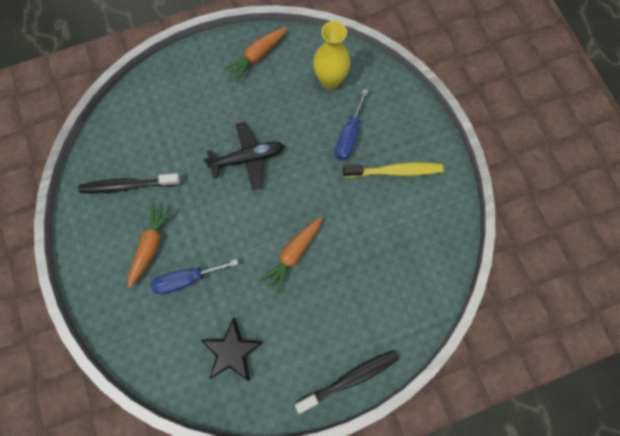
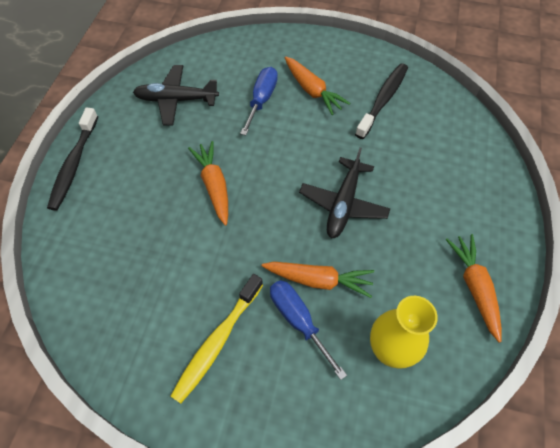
camera: 125 degrees right, 15 degrees down
(232, 351) = (176, 100): black star -> black plane
(315, 140) = (318, 280): none -> orange carrot

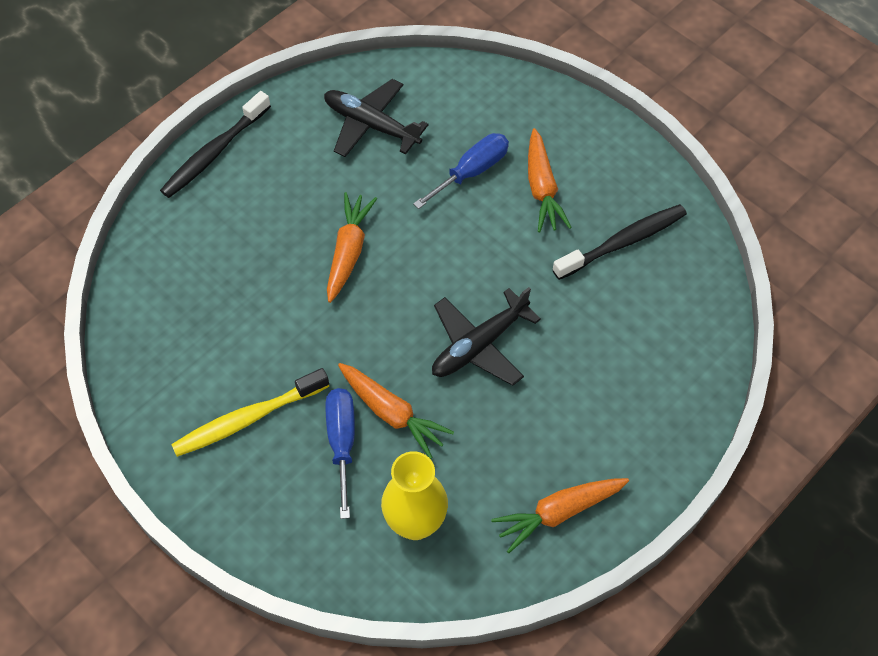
camera: 30 degrees right, 0 degrees up
(474, 287) = (559, 512): orange carrot -> orange carrot turned 135 degrees counterclockwise

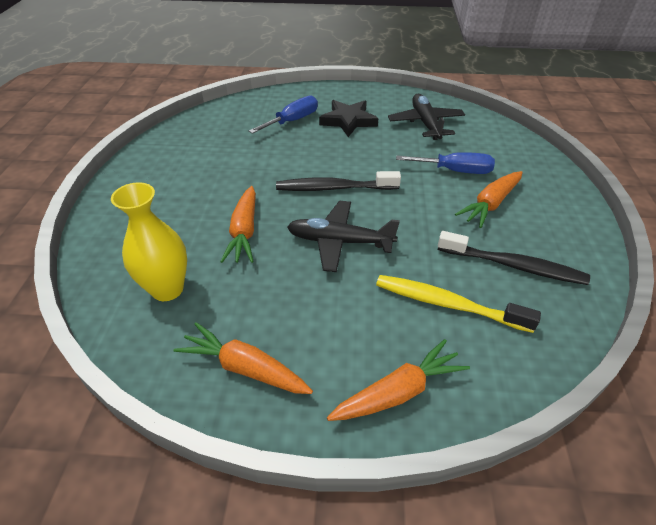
camera: 50 degrees right, 15 degrees down
(214, 152) = (335, 91): black toothbrush -> black toothbrush (334, 188)
(247, 419) = (183, 180): yellow toothbrush -> yellow toothbrush (447, 304)
(292, 189) = (348, 121): none -> black star
(342, 442) = (201, 222): blue screwdriver -> blue screwdriver (292, 121)
(348, 252) = (336, 157): orange carrot -> orange carrot (398, 392)

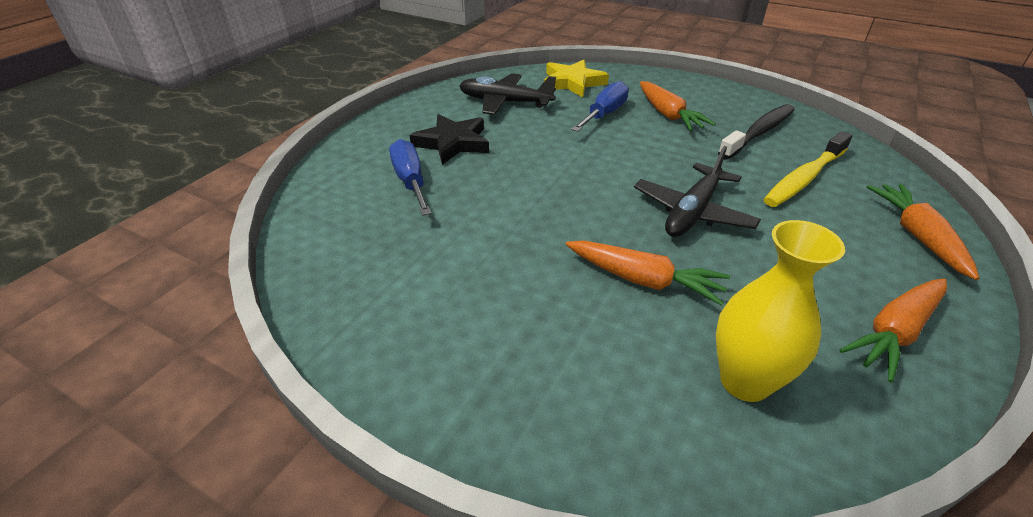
camera: 65 degrees left, 5 degrees down
(334, 188) = (589, 190): black toothbrush -> none
(495, 143) = (572, 82): none -> yellow star

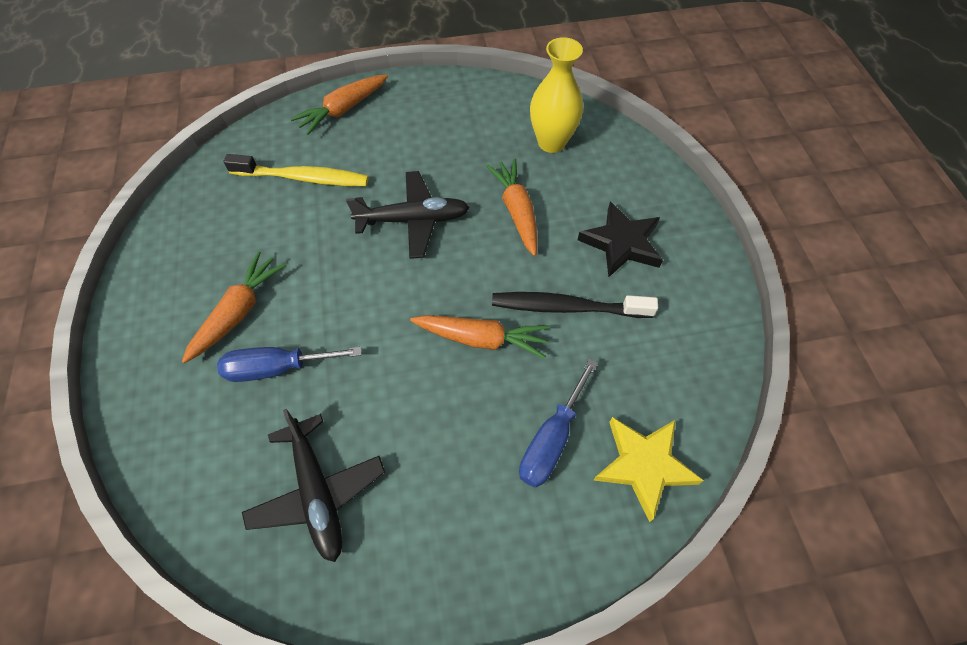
camera: 130 degrees left, 20 degrees up
(453, 143) = (456, 465): black star -> black star (621, 243)
(572, 82) = (202, 456): yellow star -> yellow star (644, 465)
(759, 132) = (232, 229): black toothbrush -> black toothbrush (567, 307)
(894, 332) = (456, 103): orange carrot -> orange carrot (481, 339)

